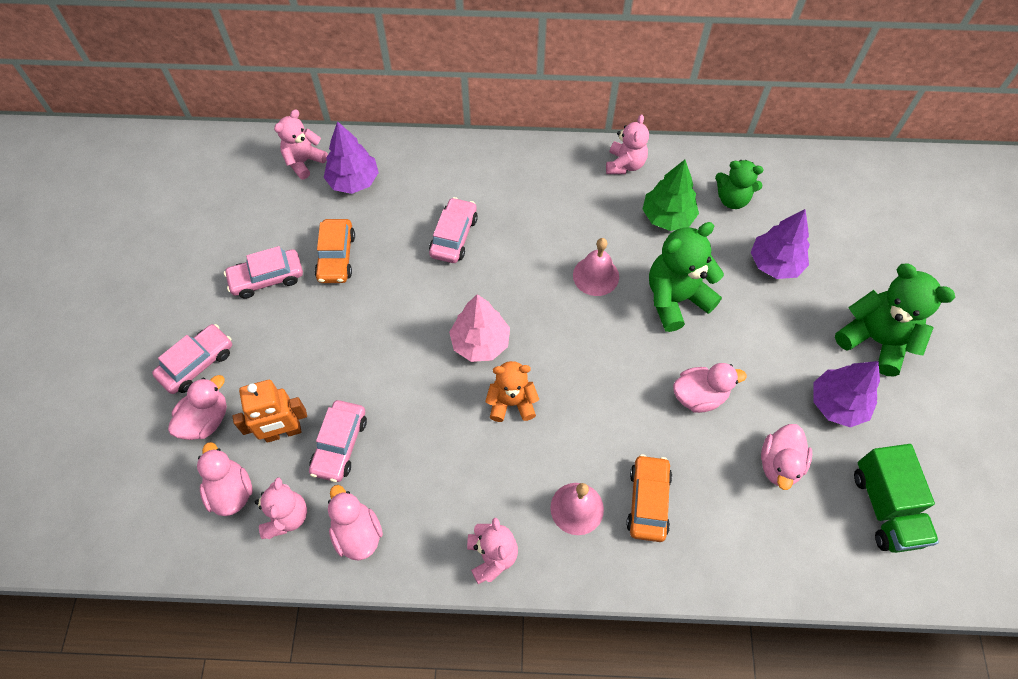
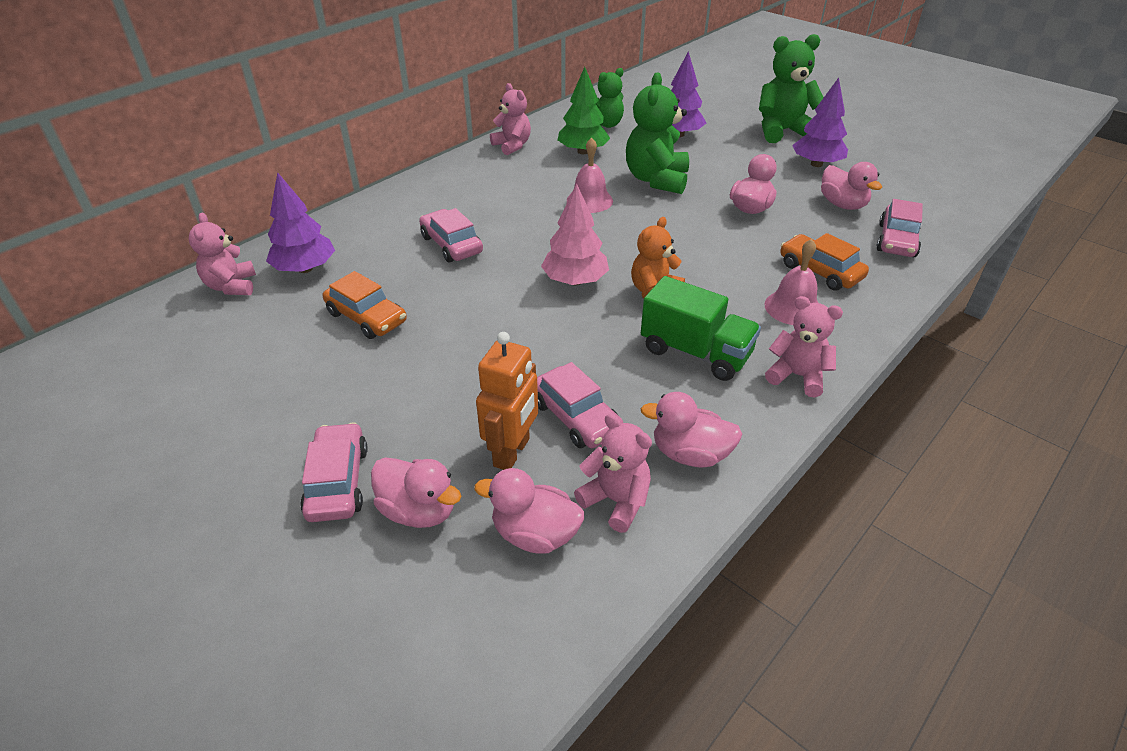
camera: 50 degrees left, 20 degrees down
(206, 420) = (419, 510): pink duck -> pink duck turned 135 degrees clockwise
(267, 278) = (317, 374): pink car -> pink car (897, 240)
(885, 507) = (914, 184): green truck -> green truck (695, 352)

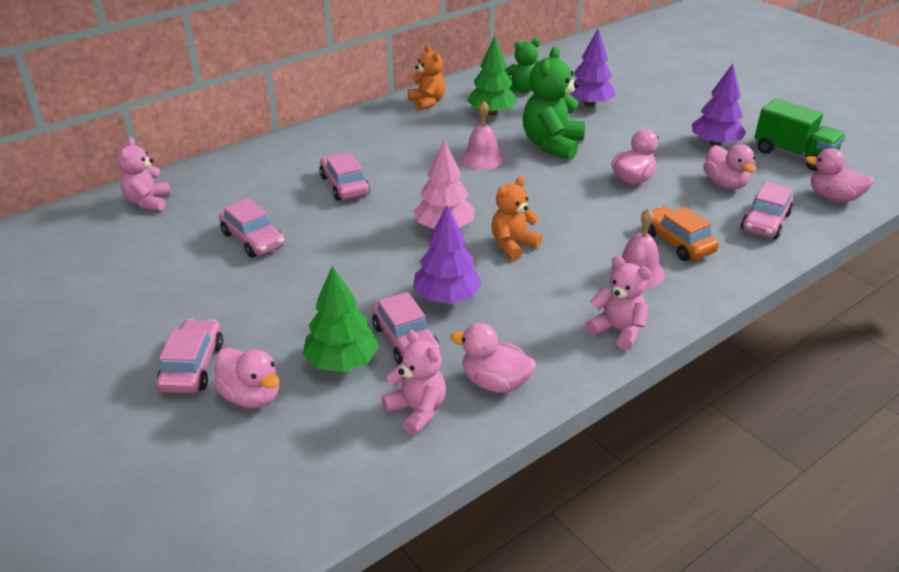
camera: 10 degrees right, 5 degrees down
(305, 269) = (212, 194): purple tree -> purple tree (446, 297)
(367, 317) = (253, 239): orange car -> pink car
(512, 146) = (427, 102): pink teddy bear -> orange teddy bear
(512, 452) = (342, 362): orange robot -> green tree
(535, 534) = (340, 427): pink duck -> pink duck (833, 197)
(695, 352) = (531, 300): green truck -> green truck (793, 155)
(782, 131) = (693, 109): green teddy bear -> none

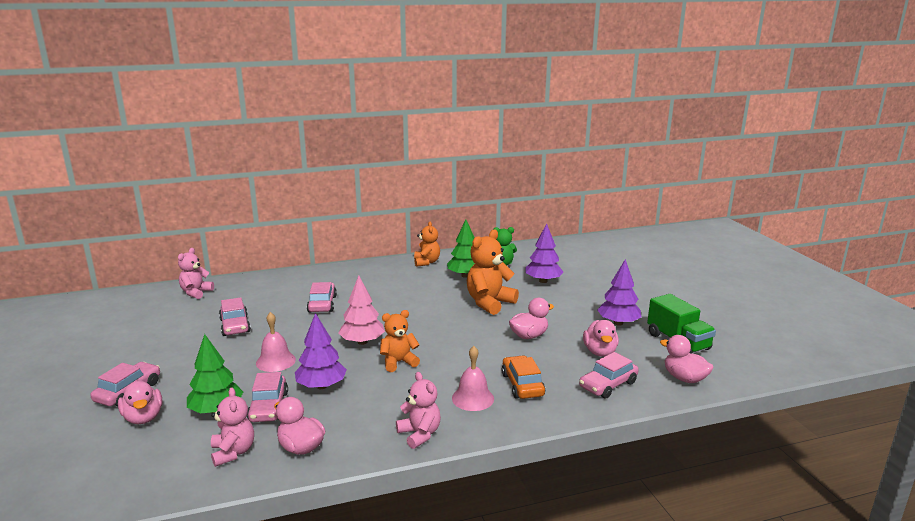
camera: 20 degrees right, 15 degrees down
(482, 158) = (431, 303): pink bell -> pink bell (275, 361)
(552, 145) = (489, 303): green teddy bear -> orange teddy bear

